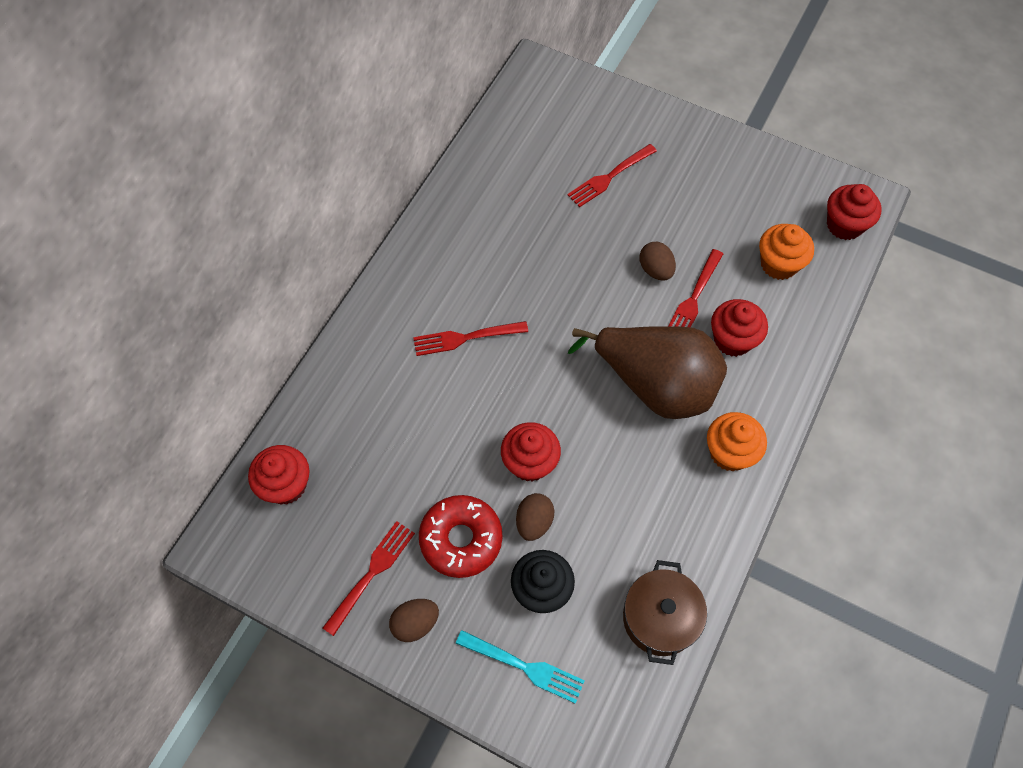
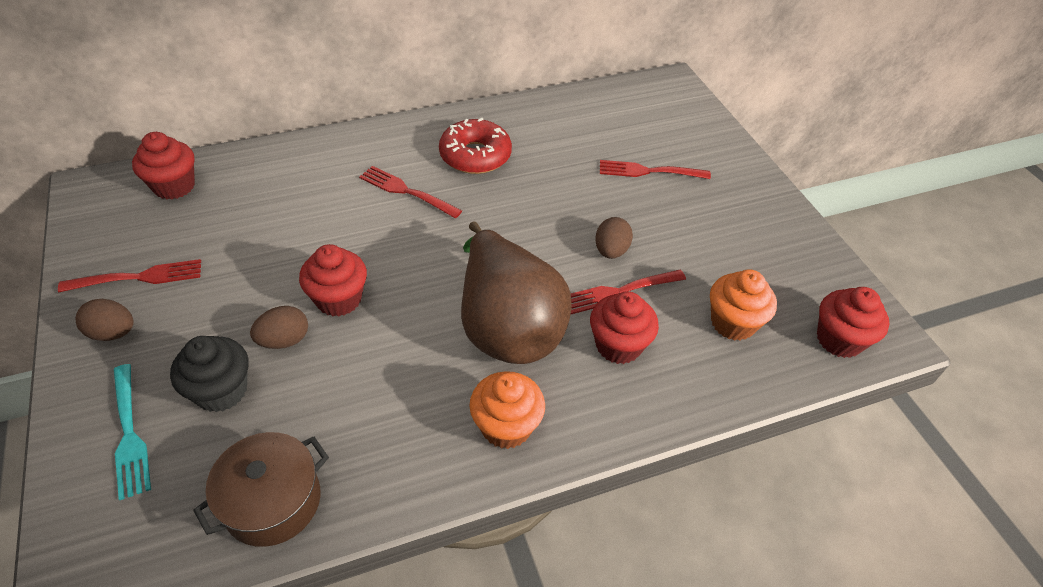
camera: 40 degrees right, 15 degrees down
(461, 539) = (221, 307): red donut -> red donut (475, 156)

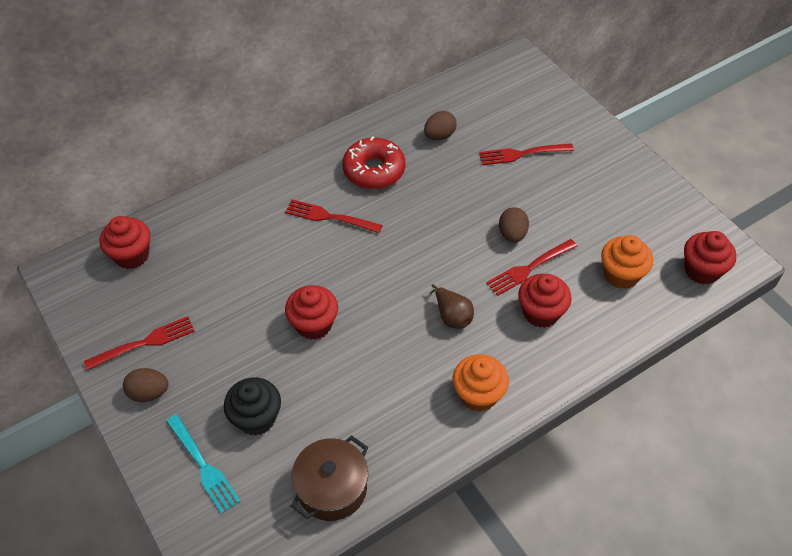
camera: 10 degrees left, 5 degrees up
(284, 340) = (286, 367): brown egg -> brown egg (439, 135)
(507, 325) = (452, 316): brown pear -> brown pear, size x0.41

